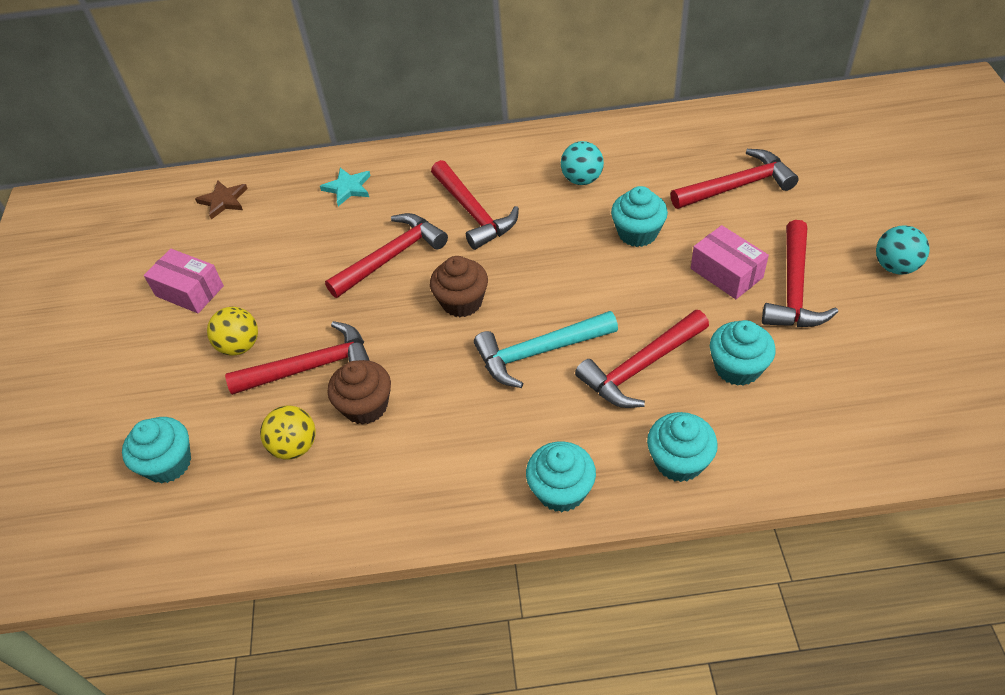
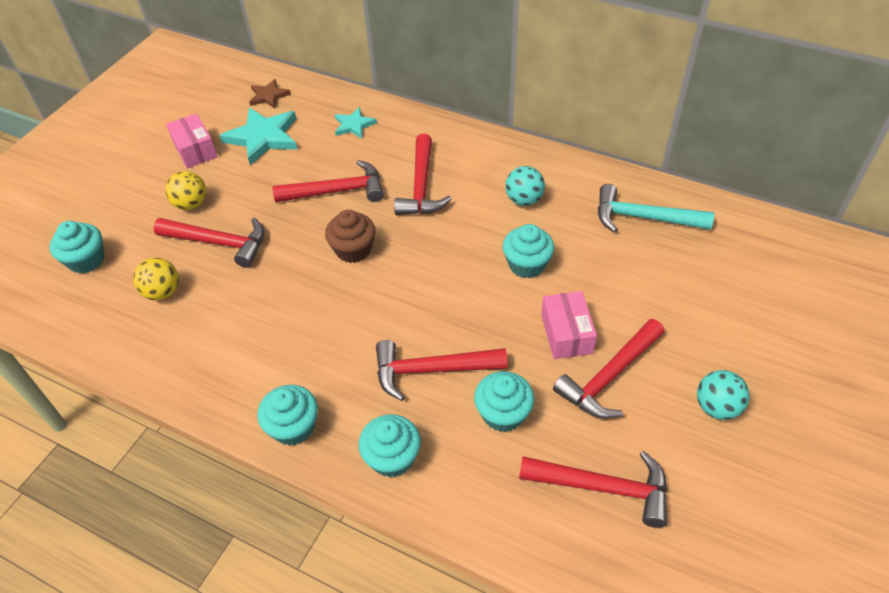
camera: 30 degrees right, 0 degrees up
(258, 243) = (263, 137): none -> turquoise star
(365, 406) = (227, 290): brown cupcake -> none
(539, 352) = (371, 317): turquoise hammer -> turquoise hammer (643, 218)
(737, 186) = (643, 267): red hammer -> red hammer (603, 487)

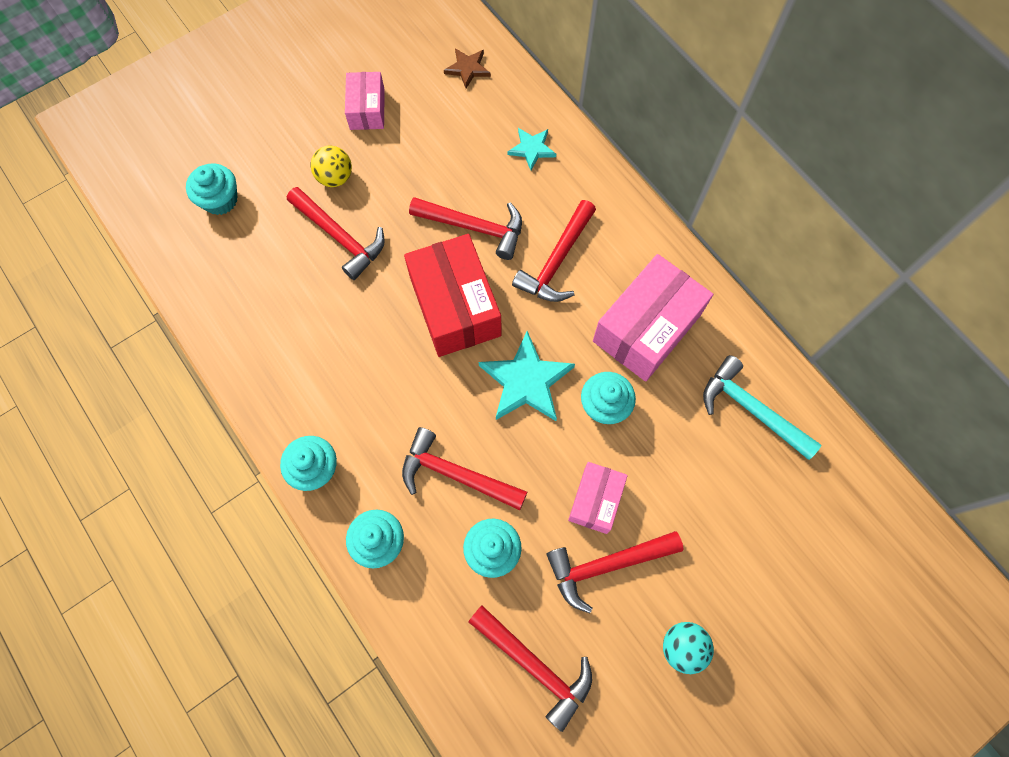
camera: 25 degrees right, 20 degrees up
(163, 292) = (269, 270): yellow ball -> none
(263, 137) = (437, 123): turquoise star -> turquoise star (526, 381)
(353, 250) = (455, 306): brown cupcake -> red box
(524, 200) = (646, 328): turquoise ball -> pink box

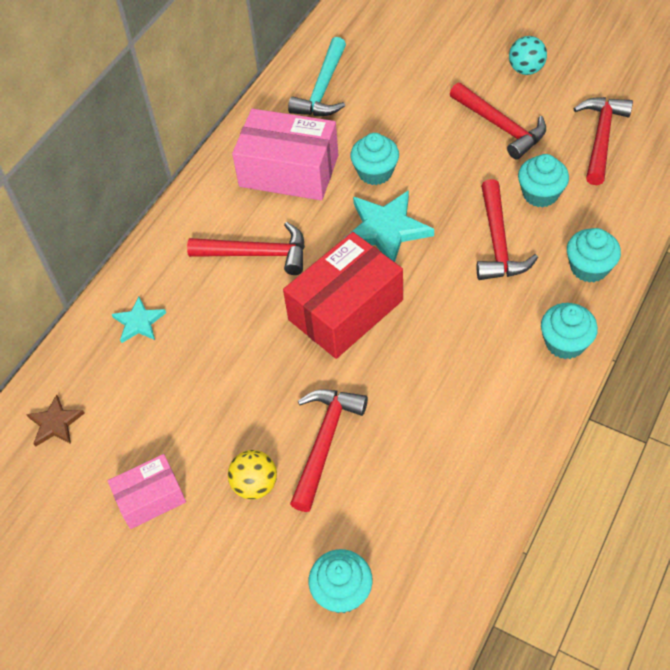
camera: 110 degrees left, 15 degrees down
(474, 227) = (253, 331): red hammer -> none
(595, 500) = (456, 150): pink box -> none

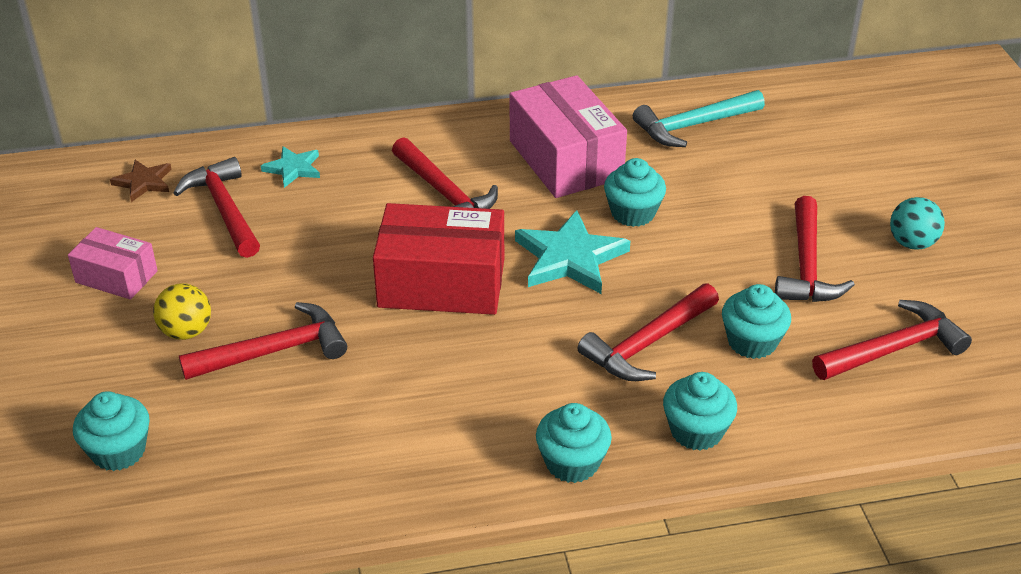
camera: 45 degrees right, 15 degrees down
(142, 389) = (224, 210): none -> red hammer

